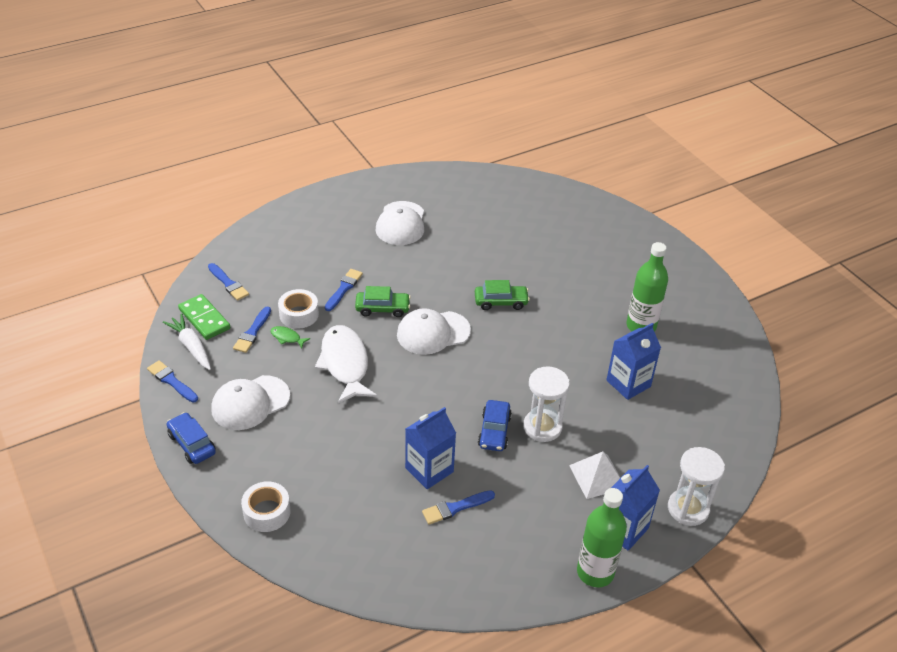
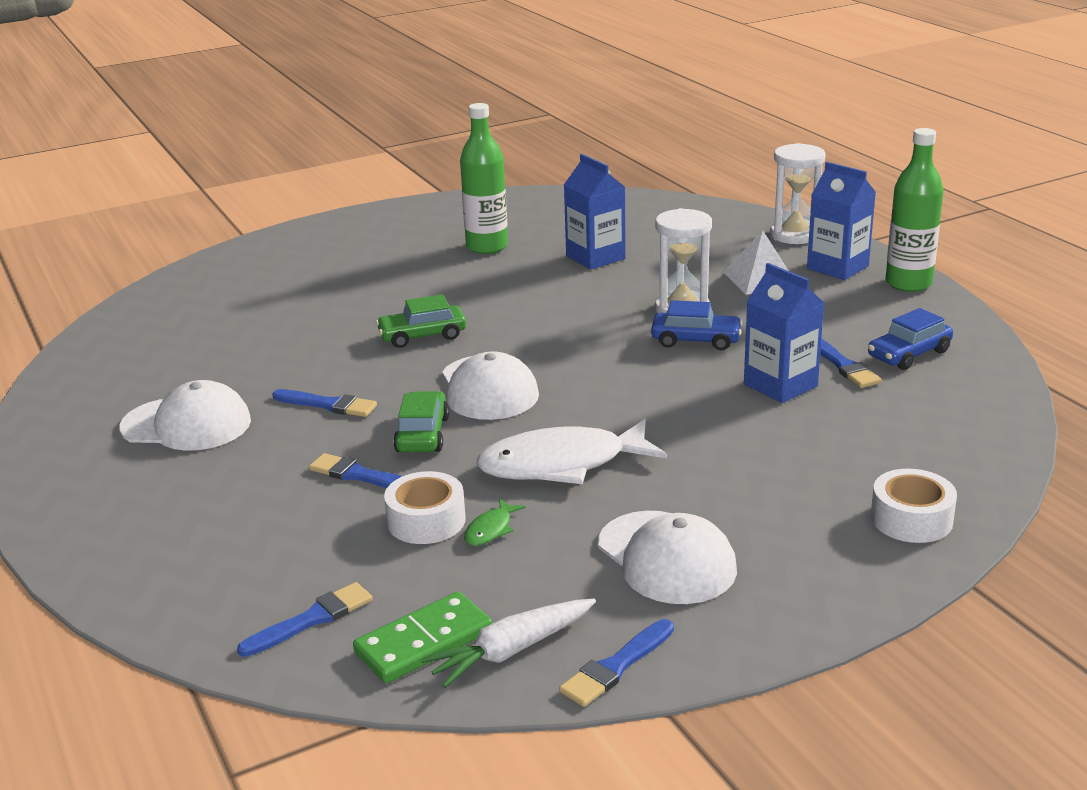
camera: 85 degrees left, 15 degrees down
(192, 444) = (783, 618): blue car -> blue car (909, 354)
(252, 332) = (472, 572): blue brush -> blue brush (328, 405)
(501, 302) = (422, 336): green car -> green car turned 105 degrees counterclockwise

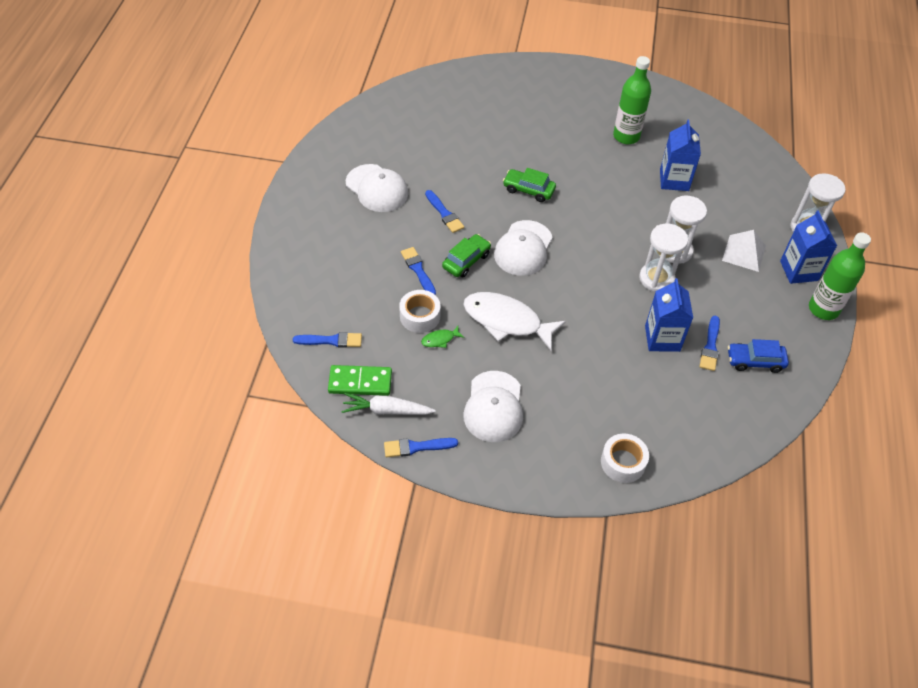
camera: 35 degrees right, 25 degrees up
(696, 340) = (656, 279): blue car -> white hourglass

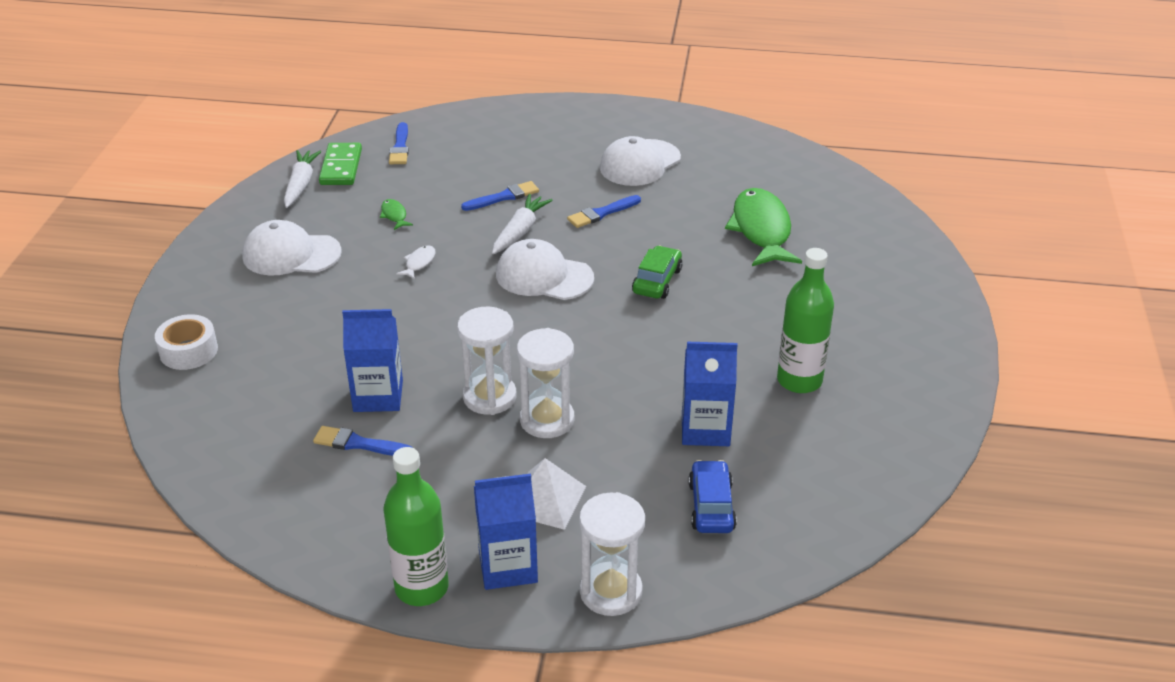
camera: 90 degrees right, 15 degrees down
(416, 447) = (249, 205): blue brush -> none
(420, 316) = (431, 201): white tape -> none
(466, 261) = (520, 231): green car -> white carrot
(470, 134) = (761, 230): none -> green fish
(506, 321) = (419, 263): white fish -> white fish, size x0.41
(755, 361) = (325, 489): blue car -> blue car (711, 506)

